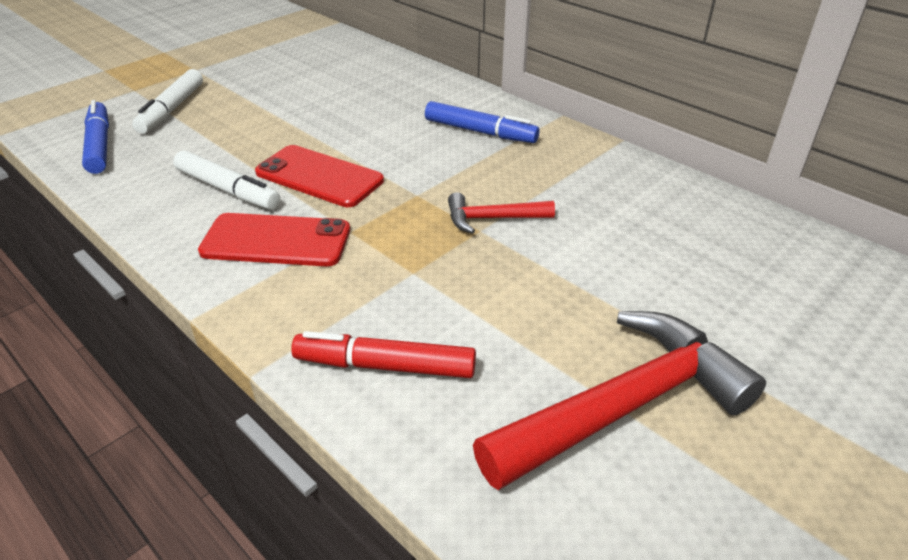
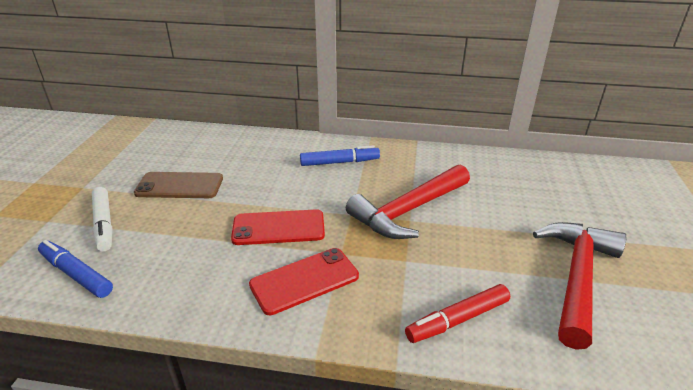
camera: 35 degrees left, 5 degrees down
(227, 189) = (227, 262): white marker -> none
(278, 97) = (179, 186): none -> brown phone
(492, 219) = (408, 211): red hammer -> red hammer, size x2.01

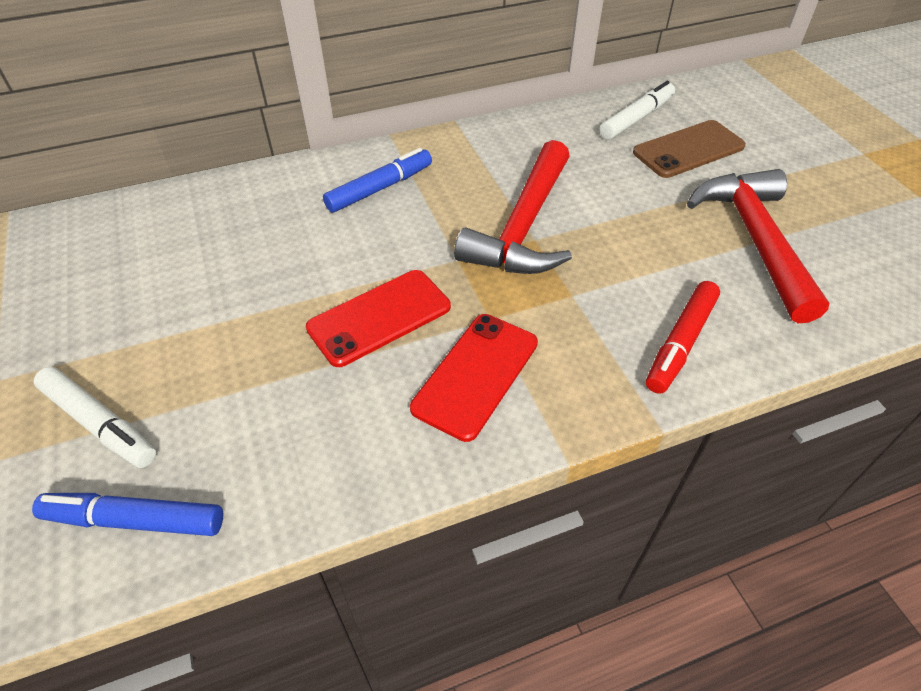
camera: 30 degrees left, 15 degrees up
(179, 186) = (169, 312): brown phone -> brown phone (688, 149)
(545, 173) = (636, 118): none -> white marker

